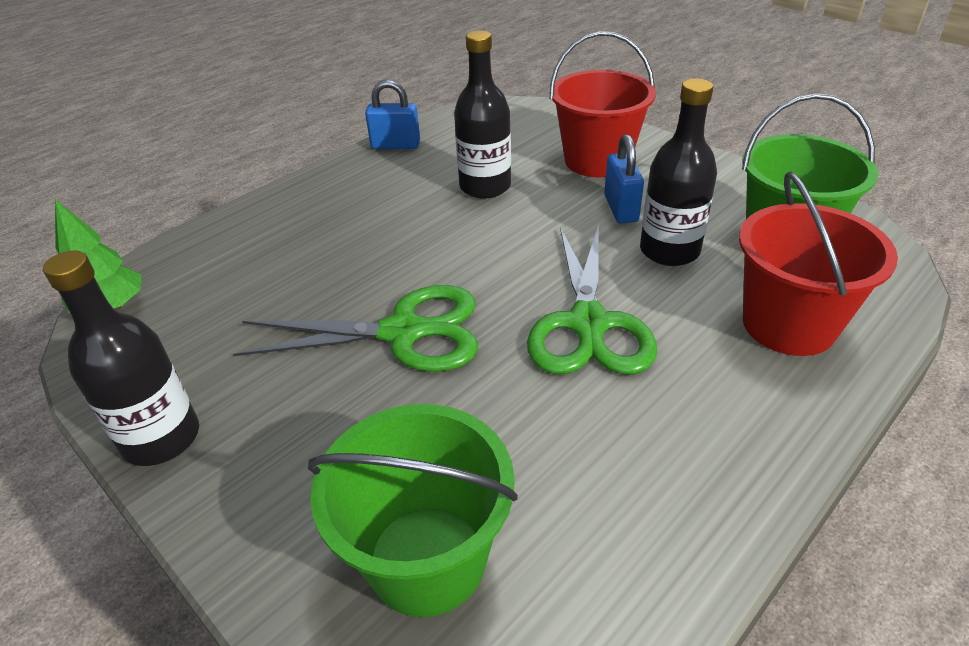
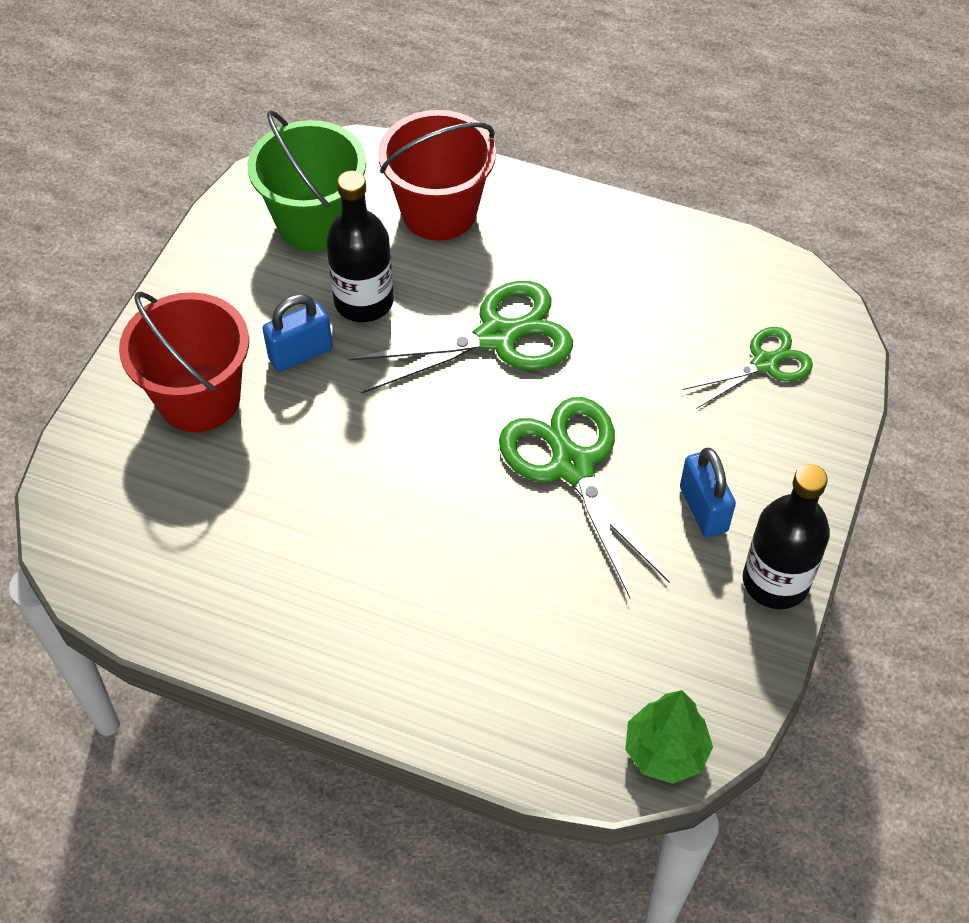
camera: 115 degrees left, 15 degrees up
(395, 145) = (221, 636): blue padlock -> blue padlock (703, 509)
(427, 559) = (764, 363): green bucket -> green scissors
(485, 186) = (296, 491): black bottle -> none

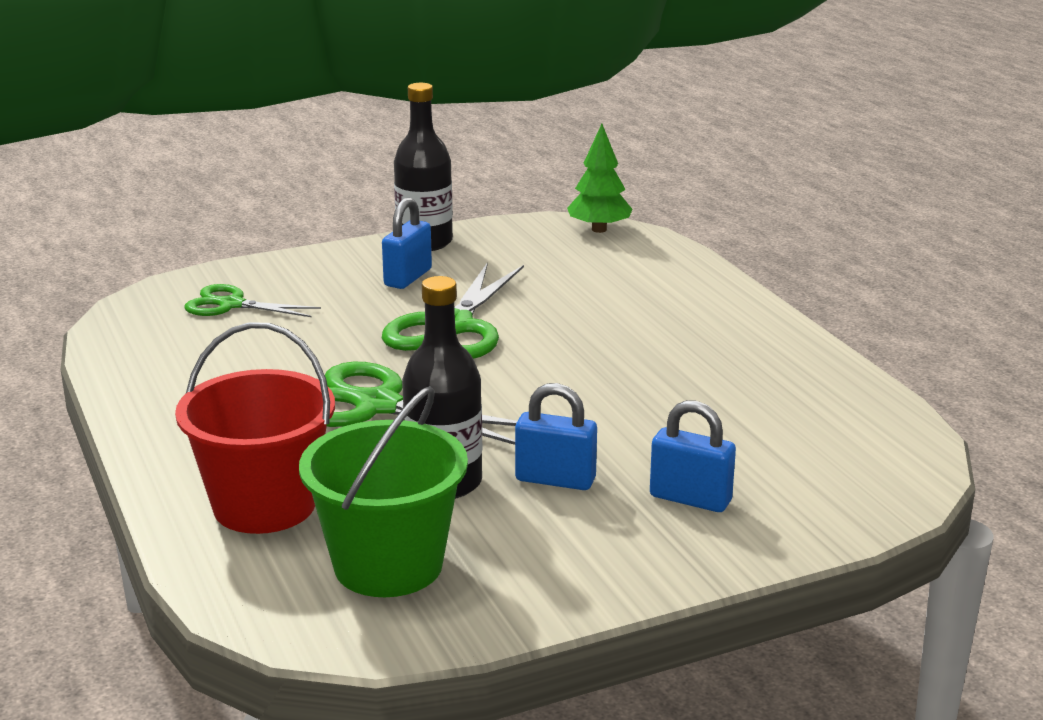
camera: 135 degrees left, 30 degrees down
(199, 398) = (690, 499): red bucket -> blue padlock

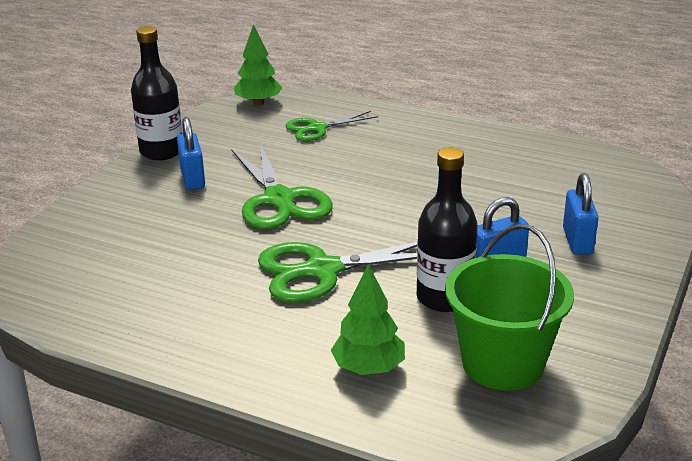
camera: 40 degrees left, 5 degrees up
(231, 305) = (101, 248): green scissors -> green scissors (317, 128)
(264, 505) = (368, 368): red bucket -> green tree
(690, 499) = (577, 241): blue padlock -> blue padlock turned 75 degrees counterclockwise

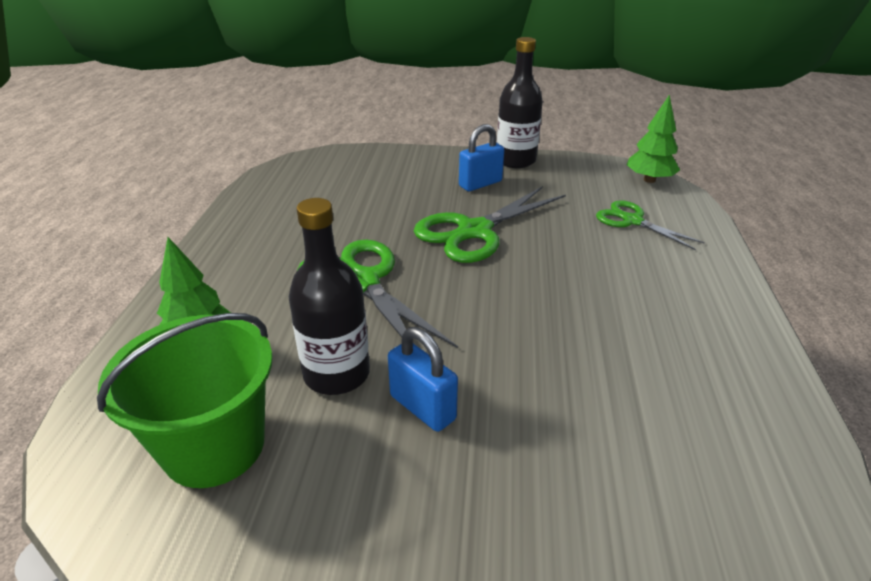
camera: 70 degrees right, 5 degrees up
(577, 241) = (522, 484): blue padlock -> none

